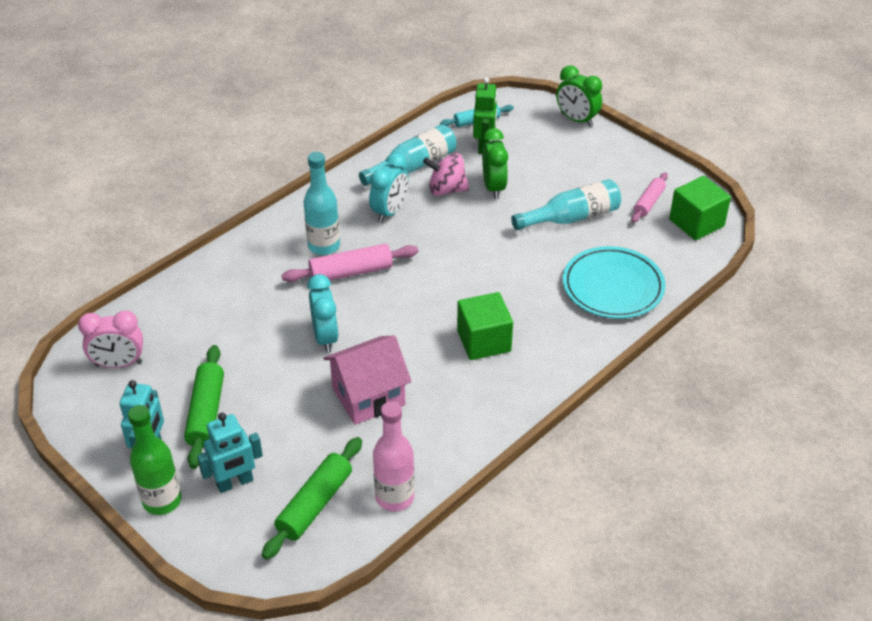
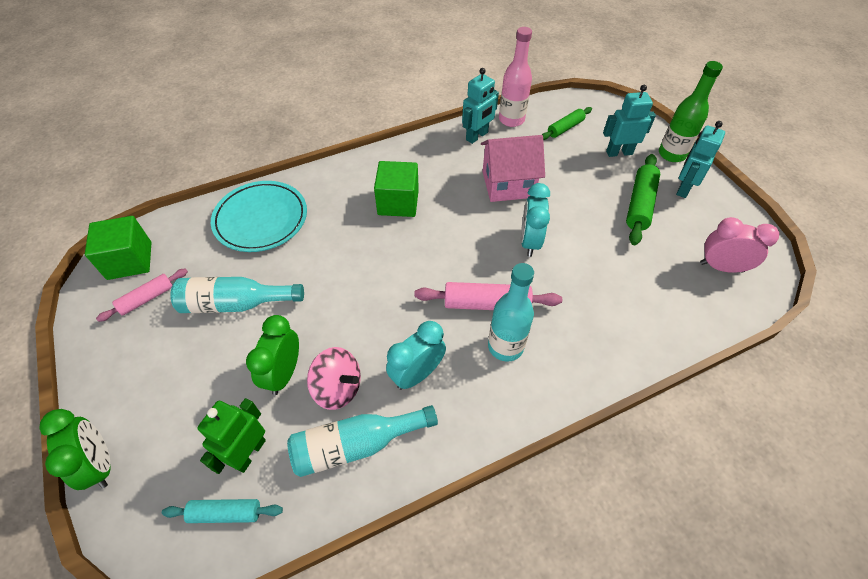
camera: 160 degrees left, 10 degrees up
(315, 504) = (565, 128): green rolling pin -> green rolling pin, size x0.64
(432, 455) = (477, 136): none -> turquoise robot

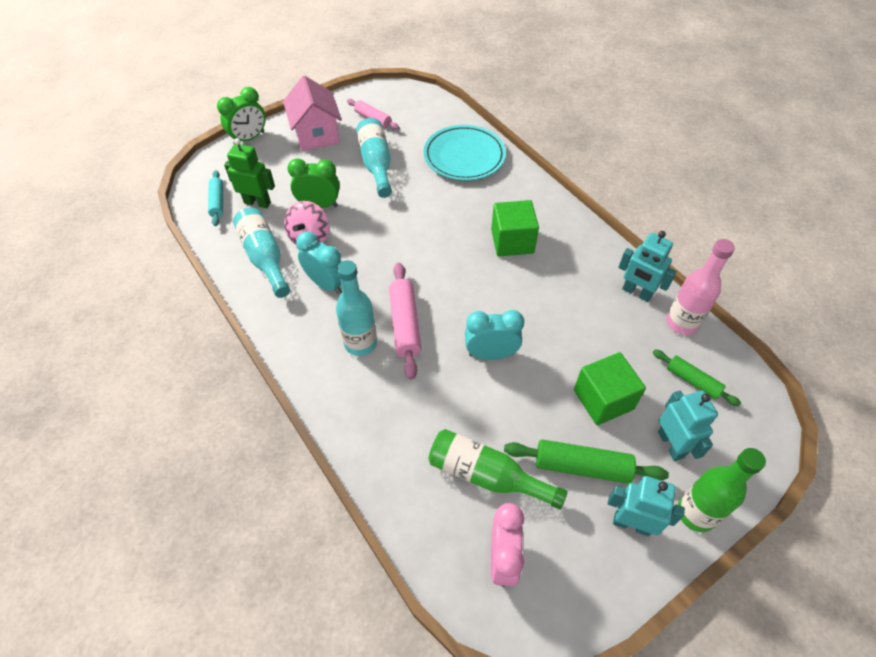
camera: 80 degrees right, 0 degrees up
(129, 260) = (404, 100): green cube -> green cube (603, 399)
(508, 184) = (569, 328): pink house -> pink house (316, 135)
(651, 265) = (486, 475): none -> green bottle

